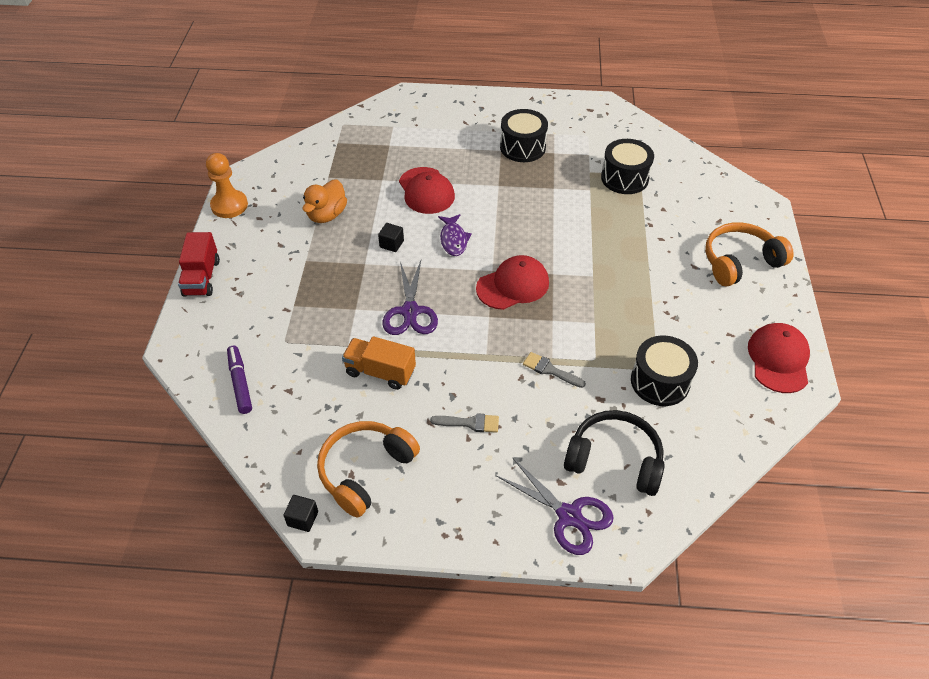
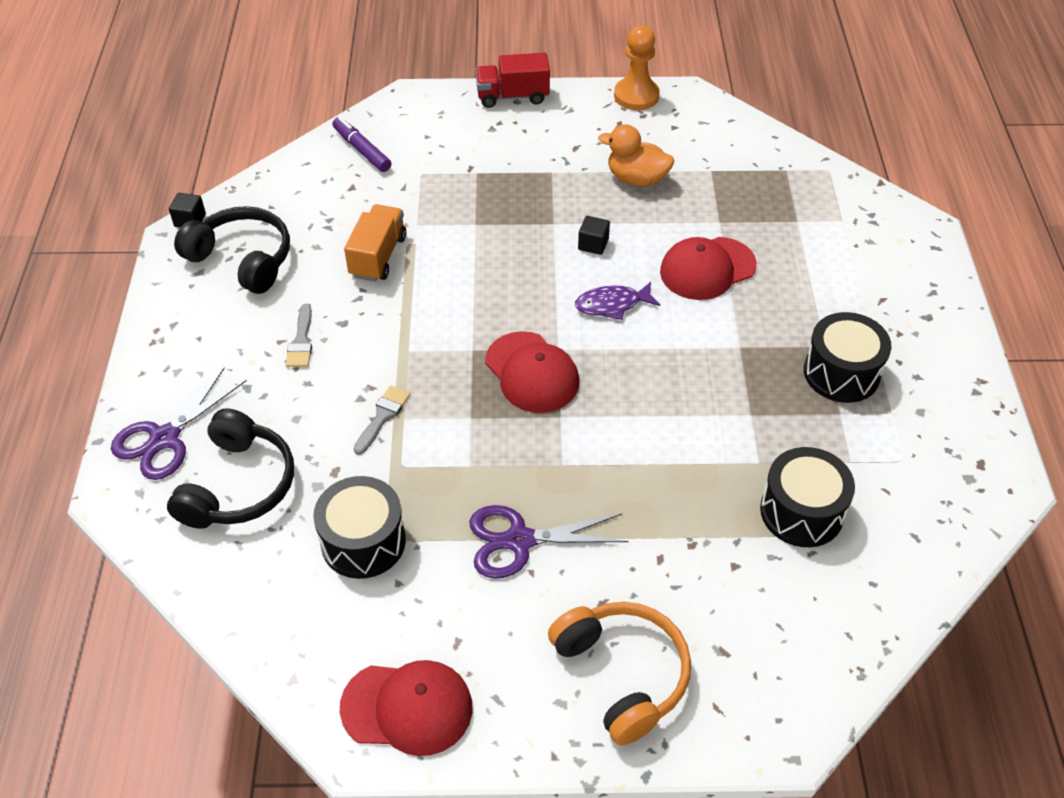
camera: 85 degrees right, 0 degrees up
(240, 383) = (362, 150): purple marker -> purple marker turned 105 degrees counterclockwise
(365, 470) = (243, 259): orange headphones -> black headphones
(410, 312) = (474, 273): purple scissors -> purple scissors (519, 541)

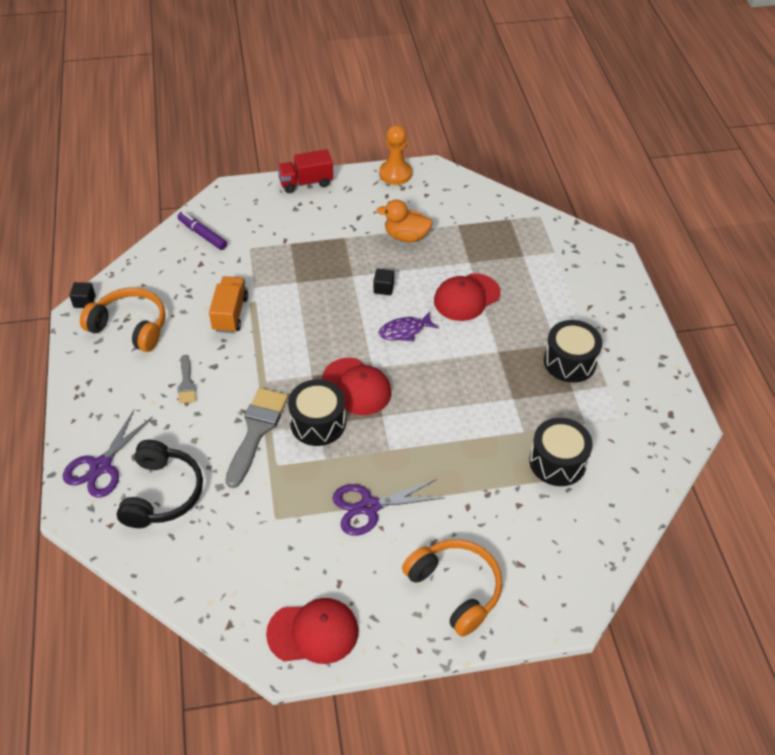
camera: 10 degrees left, 0 degrees up
(243, 259) = (130, 326): black headphones -> orange headphones
(363, 541) = (260, 522): black drum -> black drum (318, 423)
(382, 416) = (256, 431): grey brush -> grey brush, size x1.89

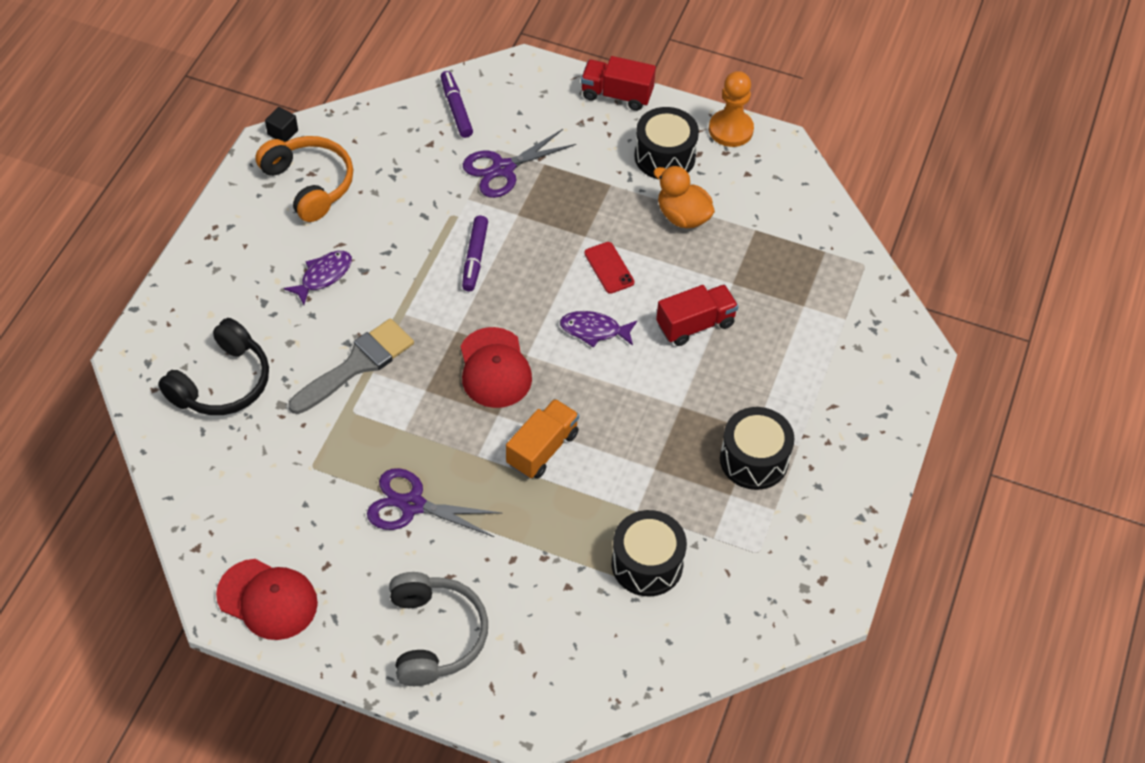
camera: 30 degrees right, 5 degrees up
(101, 467) = (183, 324): purple scissors -> purple scissors (503, 169)
(186, 383) = (323, 276): grey brush -> purple fish
(230, 314) = (421, 218): orange truck -> orange truck (542, 449)
(288, 322) = (475, 258): none -> purple marker
(318, 423) = (425, 388): black drum -> black drum (665, 156)
(383, 288) = (609, 268): black cube -> red phone
(455, 589) = (435, 635): orange headphones -> grey headphones
(466, 297) = (695, 324): red cap -> red truck

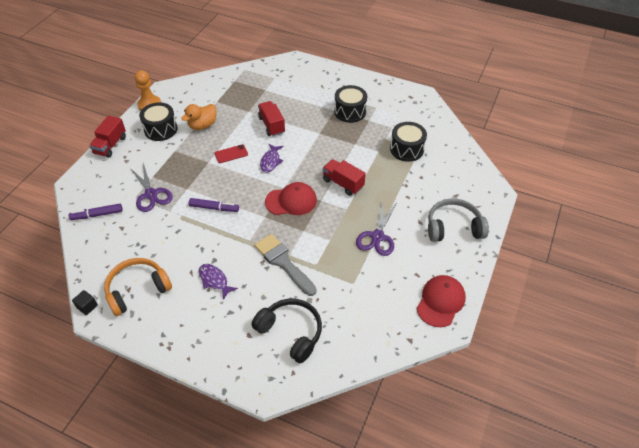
camera: 85 degrees left, 5 degrees down
(542, 449) = (343, 183): orange truck -> red truck

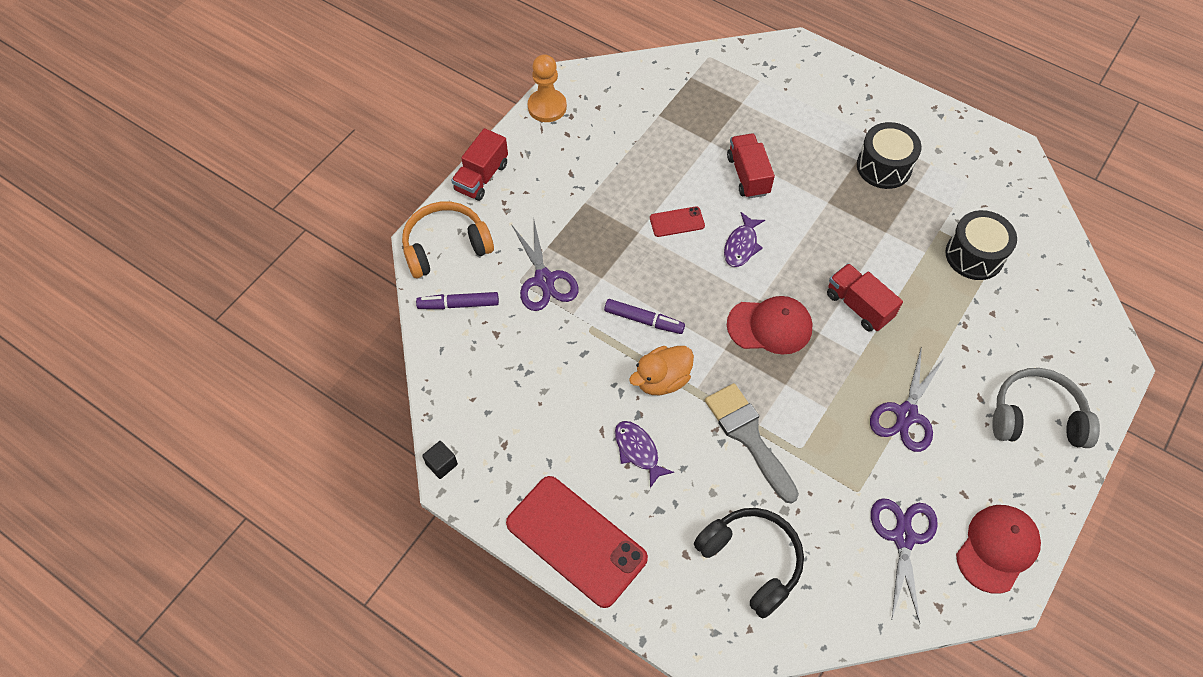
camera: 10 degrees right, 10 degrees up
(137, 289) = (518, 447): orange headphones -> orange headphones (446, 246)
(160, 129) = (563, 158): black drum -> none
(177, 338) = (576, 541): none -> red phone
(202, 125) = (633, 159): orange duck -> orange duck (662, 380)
(383, 304) = (903, 537): none -> purple scissors

